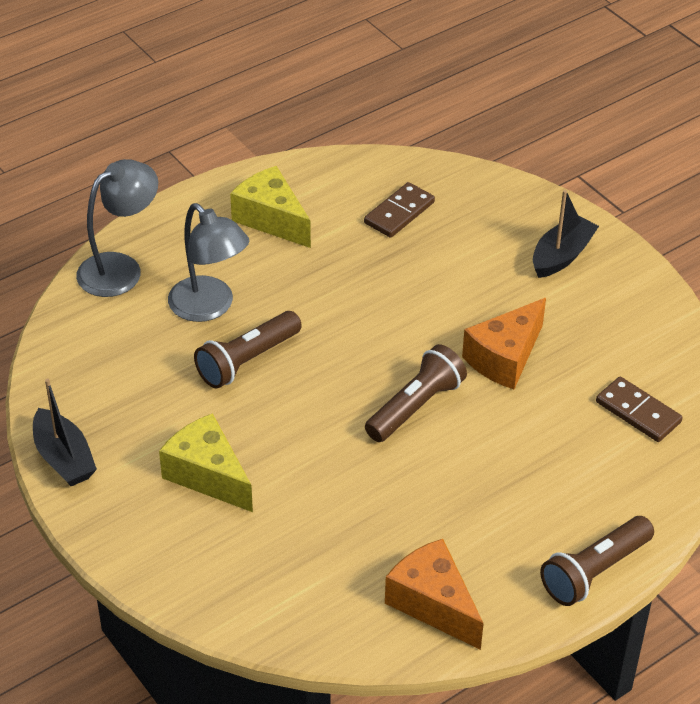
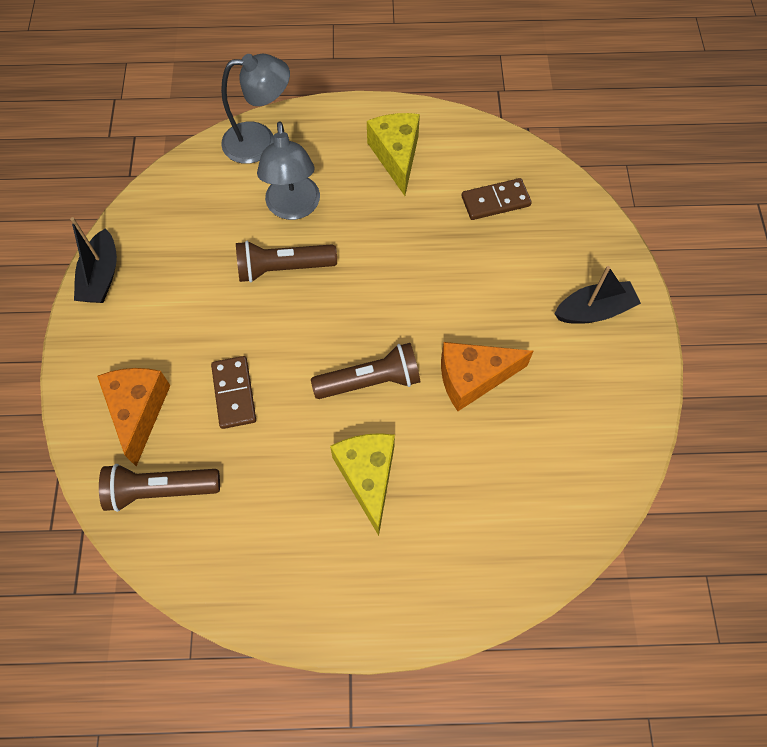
camera: 35 degrees right, 20 degrees up
(207, 475) = (180, 349): yellow cheese -> yellow cheese (368, 477)
(433, 604) = (243, 565): orange cheese -> orange cheese (138, 411)
(594, 571) = (386, 620): brown flashlight -> brown flashlight (160, 490)
(638, 412) = (540, 494): brown domino -> brown domino (234, 393)

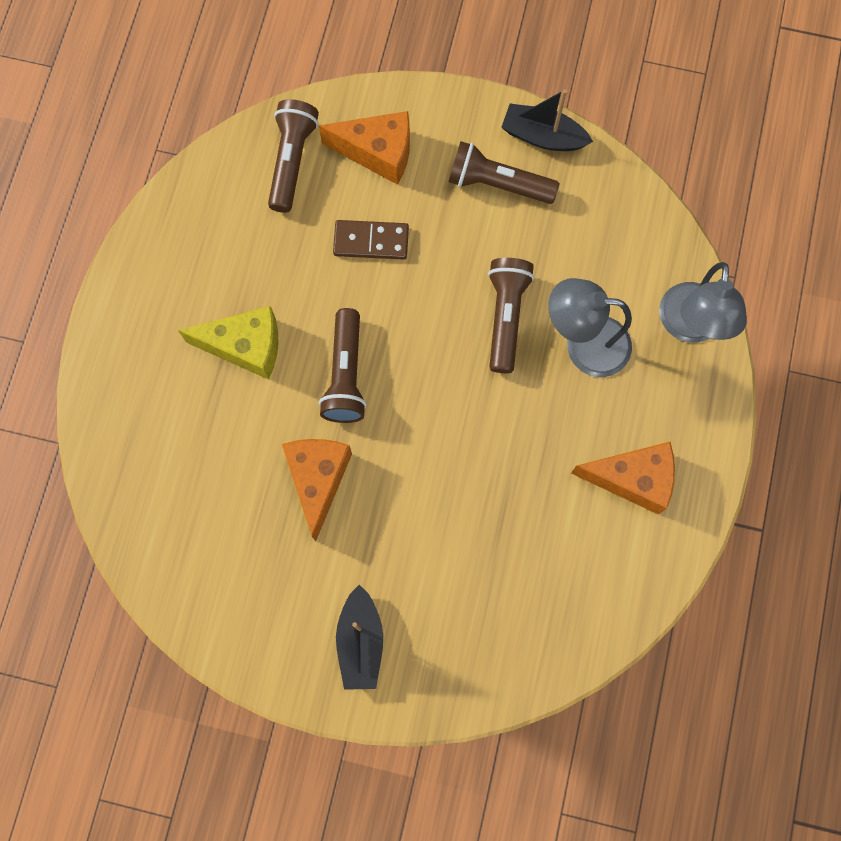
camera: 105 degrees right, 10 degrees up
(155, 302) = (497, 184): none -> brown flashlight
(396, 156) = (632, 479): yellow cheese -> orange cheese
(495, 201) = (538, 578): brown domino -> none

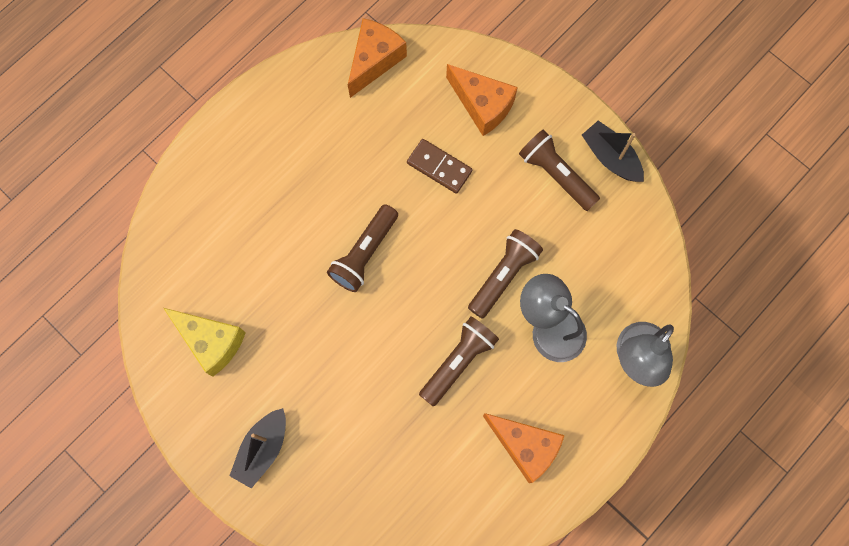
camera: 30 degrees right, 0 degrees up
(245, 347) = (307, 194): yellow cheese -> yellow cheese (211, 342)
(292, 161) = (417, 79): brown flashlight -> brown flashlight (458, 362)
(318, 480) = (301, 317): orange cheese -> orange cheese (374, 61)

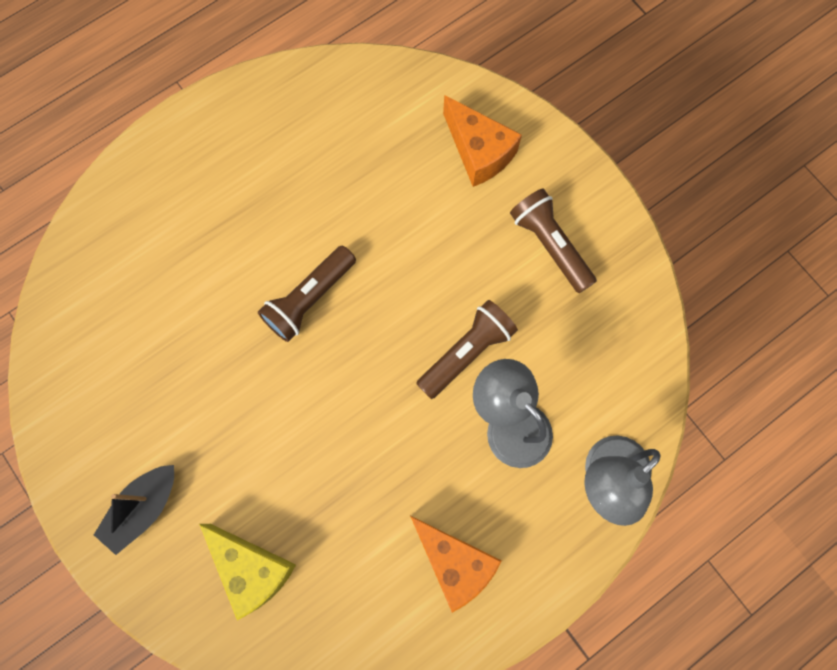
camera: 10 degrees right, 0 degrees up
(211, 342) = (112, 371): yellow cheese -> yellow cheese (252, 569)
(374, 61) = (365, 82): orange cheese -> none
(439, 167) = (415, 214): brown domino -> none
(458, 362) = (394, 445): brown flashlight -> none
(610, 157) = (618, 236): black boat -> none

